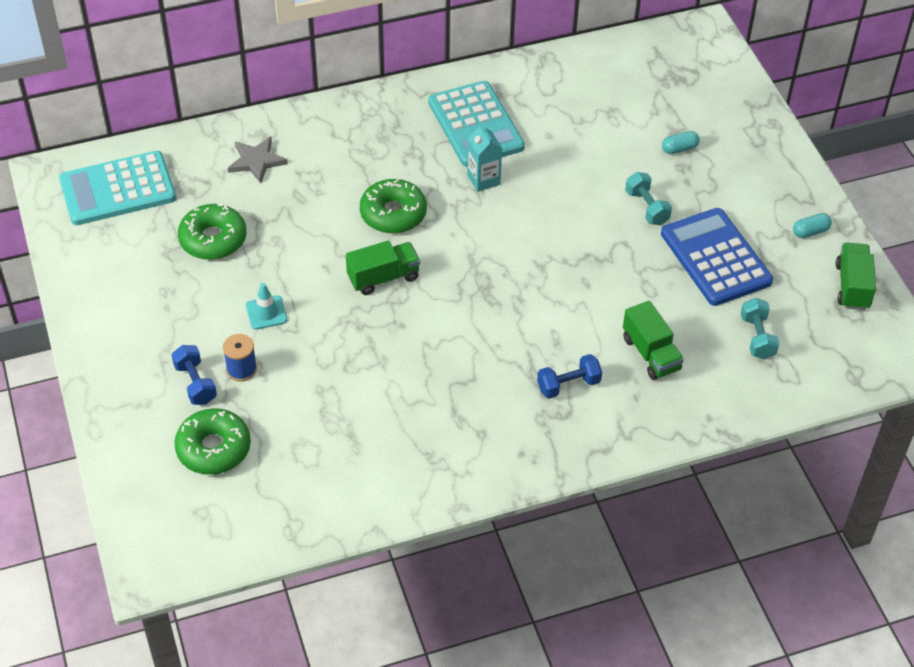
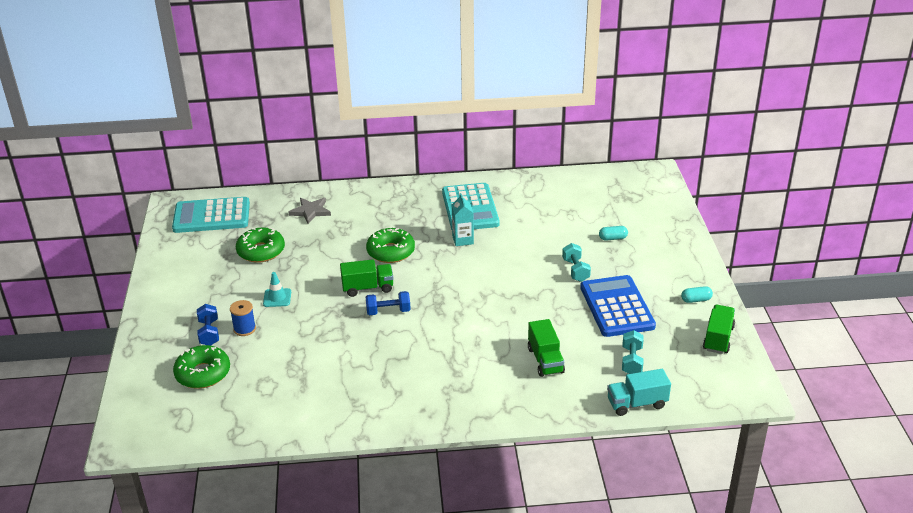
camera: 15 degrees right, 15 degrees down
(568, 385) = (475, 371): blue dumbbell -> blue dumbbell (388, 311)
(781, 399) = (637, 403): none -> turquoise truck

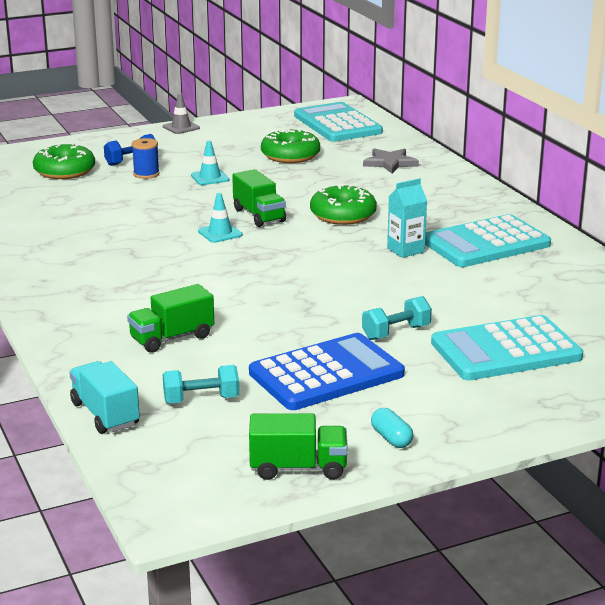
camera: 70 degrees right, 10 degrees down
(150, 294) = (181, 127): none -> grey traffic cone
(388, 311) = (220, 233): blue dumbbell -> turquoise traffic cone
(613, 238) = (506, 350): turquoise capsule -> turquoise calculator

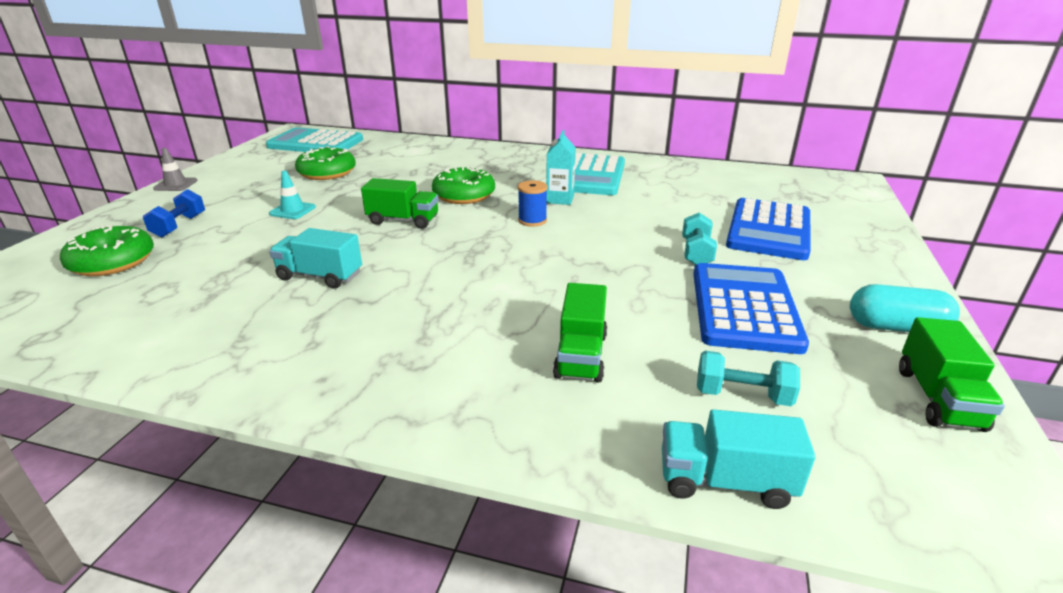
camera: 50 degrees left, 5 degrees up
(140, 229) = (320, 276): none -> turquoise truck
(146, 174) = (220, 230): blue spool -> blue spool (532, 220)
(201, 400) = (742, 395): turquoise dumbbell -> turquoise dumbbell turned 75 degrees clockwise
(220, 233) = (403, 247): turquoise traffic cone -> none
(298, 468) = (938, 398): green truck -> green truck turned 150 degrees clockwise
(390, 163) = (413, 153): grey star -> none
(391, 438) = (896, 327): turquoise capsule -> turquoise capsule, size x1.68
(506, 350) = (769, 230): turquoise calculator -> blue calculator

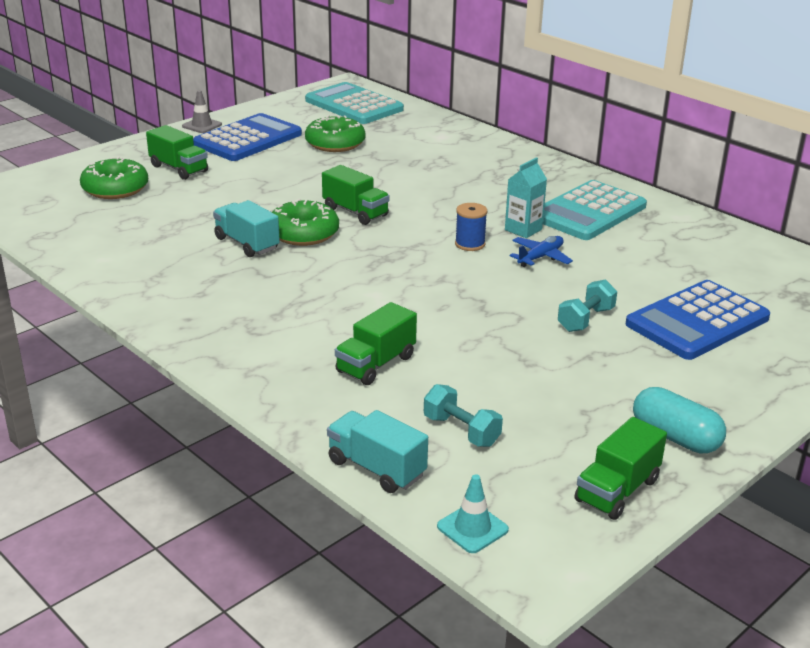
camera: 30 degrees right, 0 degrees up
(179, 226) = (179, 169): blue dumbbell -> green truck
(292, 210) = (274, 177): turquoise traffic cone -> turquoise traffic cone (472, 528)
(464, 195) = (435, 200): green donut -> green donut (303, 233)
(599, 215) = (540, 257): none -> blue plane
(744, 308) = (558, 377): blue calculator -> blue calculator (248, 139)

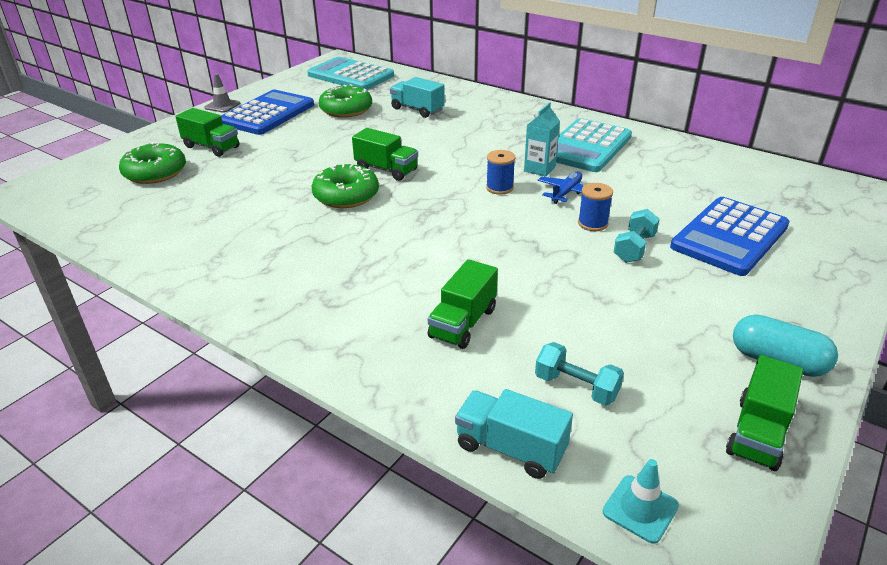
camera: 10 degrees left, 5 degrees up
(247, 244) = (296, 212): turquoise truck -> turquoise truck (417, 110)
(553, 291) = (592, 223): none -> blue spool

